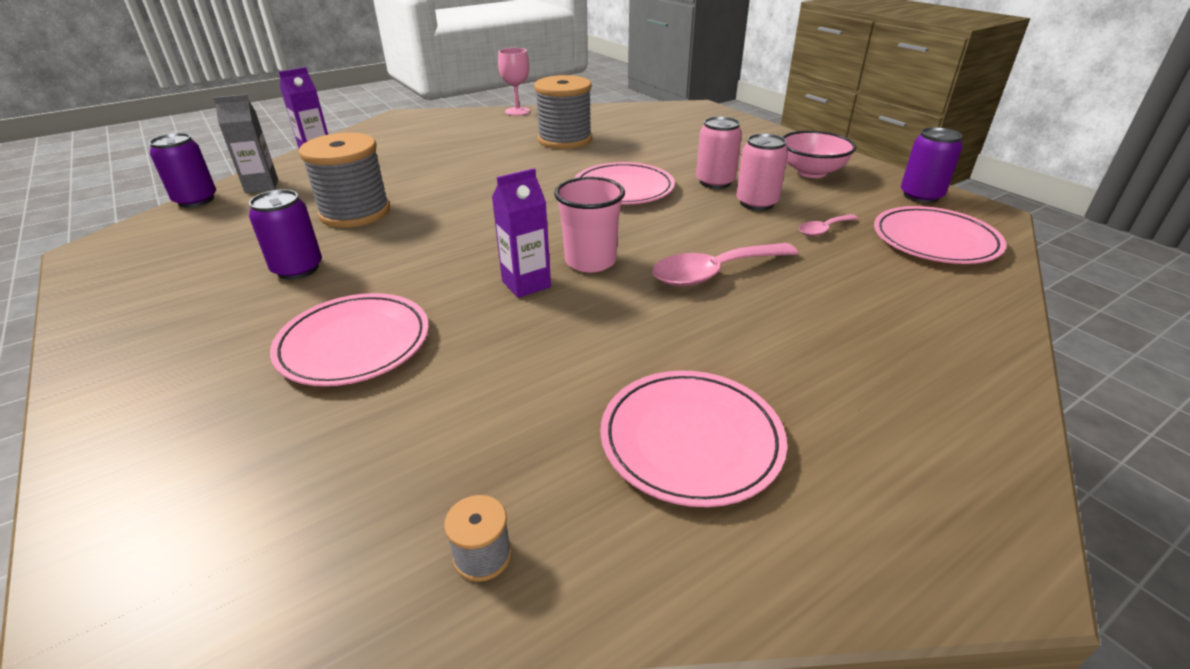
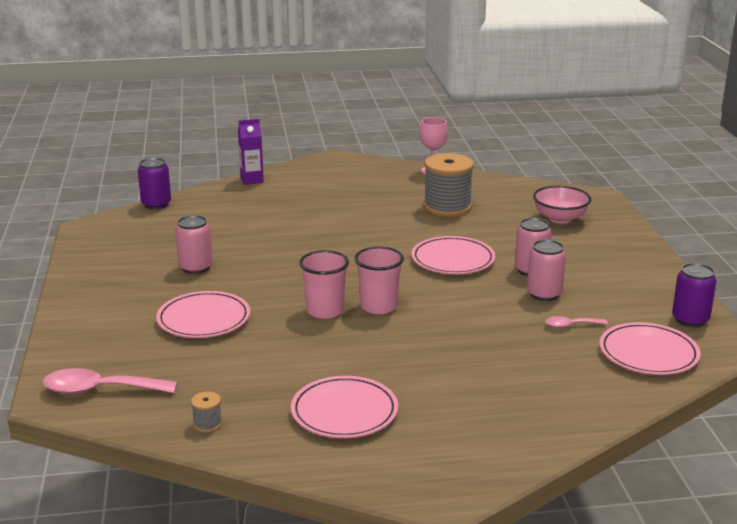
camera: 25 degrees right, 10 degrees down
(262, 186) = (201, 202): grey carton -> none
(298, 269) = (195, 267): purple can -> pink can
(355, 212) = (251, 236): grey spool -> none
(526, 284) = (325, 310): purple carton -> pink cup
(714, 273) = (454, 334): pink spoon -> pink spoon (100, 390)
(811, 172) = (623, 280): pink bowl -> pink bowl (560, 218)

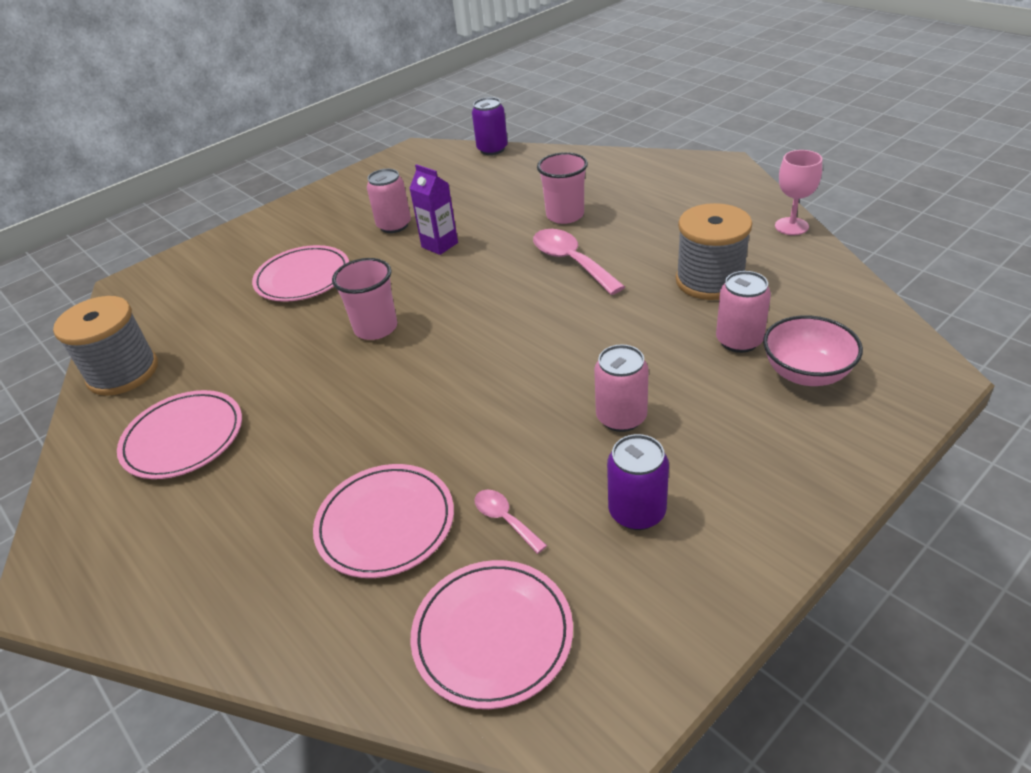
camera: 60 degrees right, 15 degrees up
(100, 390) = (151, 296): pink spoon -> pink spoon (571, 261)
(207, 424) = (123, 372): grey spool -> grey spool, size x2.38
(252, 180) = (604, 157): purple carton -> purple carton (439, 245)
(378, 306) = (415, 354): pink cup -> pink cup (565, 215)
(453, 260) = (578, 348): pink plate -> pink plate (385, 523)
(544, 294) = (567, 457): pink can -> pink can (739, 341)
(690, 320) = (643, 643): purple can -> purple can (637, 512)

